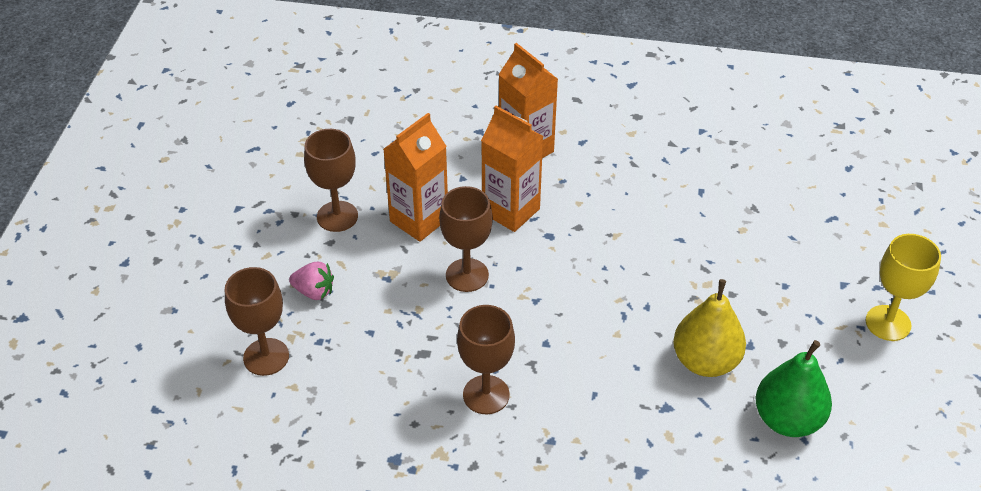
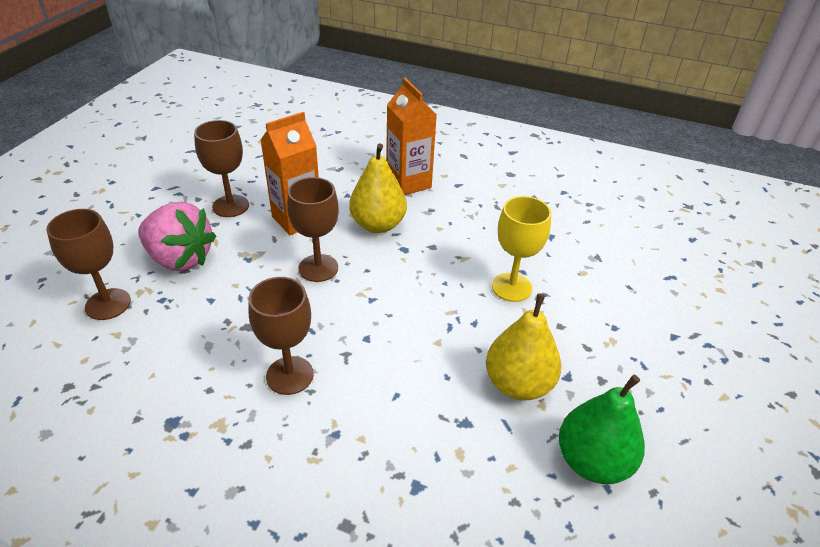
camera: 10 degrees right, 5 degrees down
(314, 291) = (180, 259): pink strawberry -> pink strawberry, size x1.93
(511, 211) = (378, 225): orange carton -> yellow pear
(888, 323) = (716, 381): yellow goblet -> yellow goblet (511, 287)

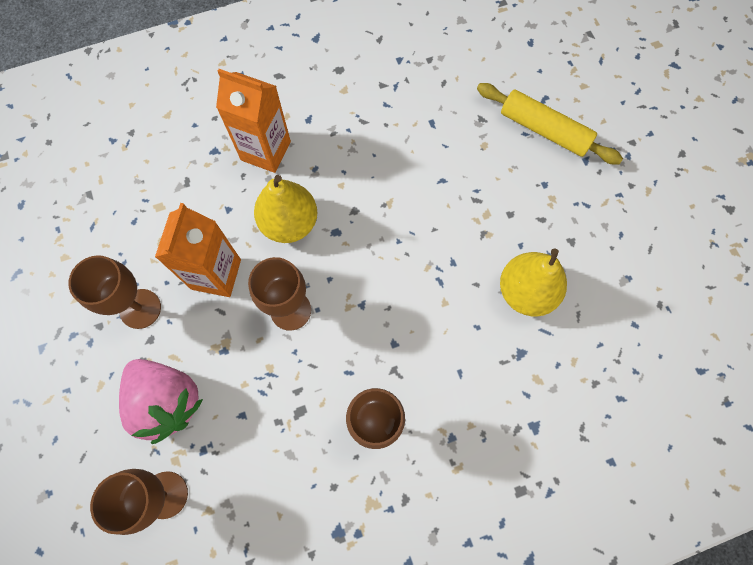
camera: 40 degrees left, 30 degrees up
(180, 259) = (167, 401): pink strawberry -> pink strawberry turned 60 degrees clockwise
(511, 287) = (448, 204): yellow goblet -> none
(592, 461) = (614, 313): green pear -> none
(650, 294) = (544, 130): none -> yellow rolling pin

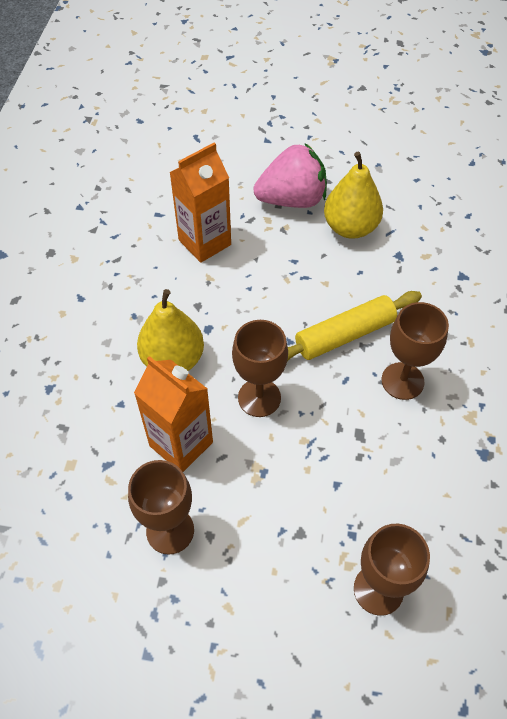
camera: 60 degrees left, 15 degrees down
(167, 401) = (284, 546): pink strawberry -> pink strawberry (292, 200)
(266, 151) = (85, 345): orange carton -> orange carton (204, 242)
(544, 130) = (223, 150): yellow rolling pin -> yellow rolling pin (345, 335)

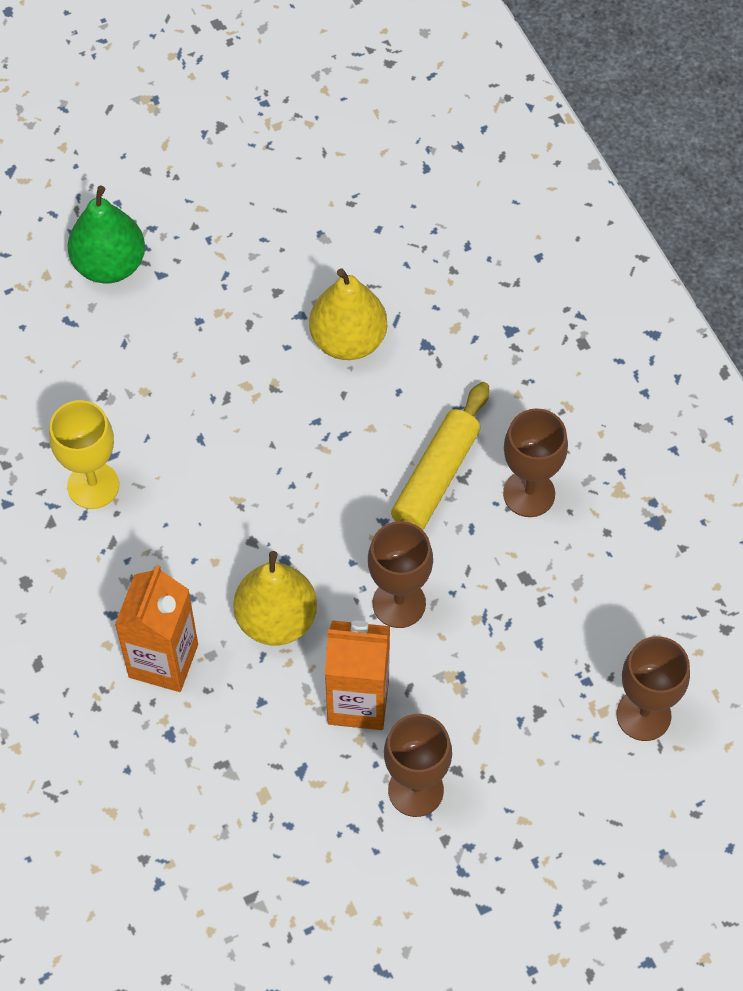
camera: 35 degrees left, 5 degrees up
(134, 223) = (93, 485): none -> yellow goblet
(204, 242) = (197, 459): orange carton -> orange carton (163, 661)
(242, 122) = (109, 265): none -> green pear
(292, 200) = (255, 342): pink strawberry -> none

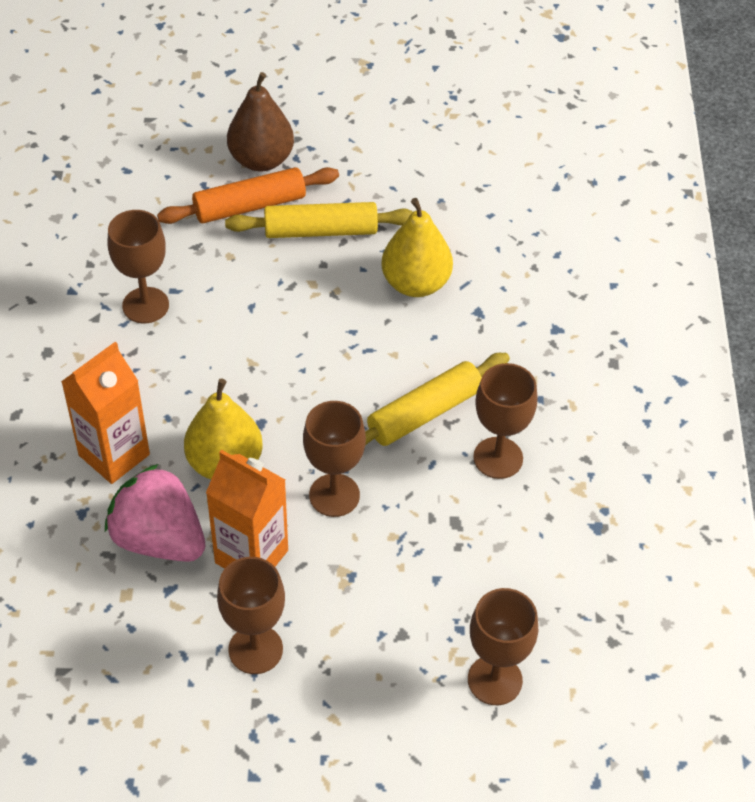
camera: 25 degrees right, 10 degrees down
(93, 485) = (145, 305): yellow goblet -> brown goblet
(109, 265) = (261, 160): green pear -> brown pear
(130, 325) = (249, 206): none -> orange rolling pin
(220, 321) = (321, 231): none -> yellow rolling pin
(260, 726) = (159, 539): none -> pink strawberry

